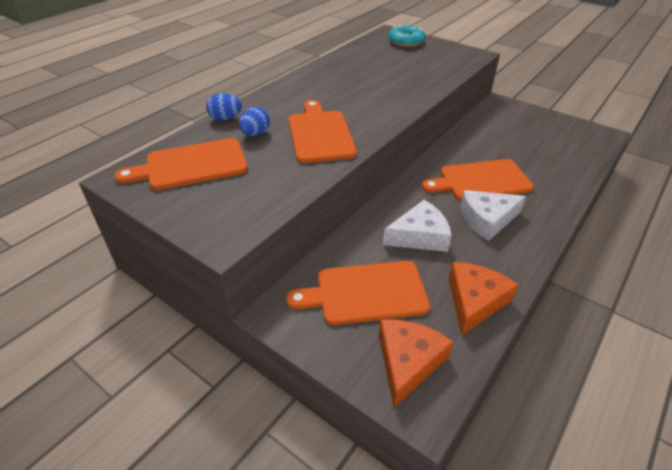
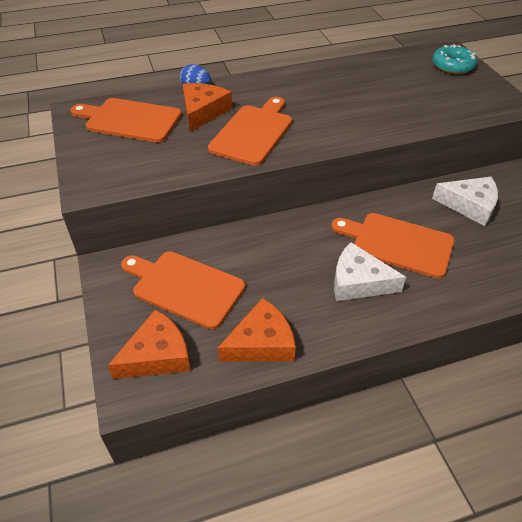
camera: 35 degrees right, 5 degrees up
(255, 134) = (203, 112): blue egg -> orange cheese
(420, 236) = (279, 265): white cheese -> white cheese (469, 205)

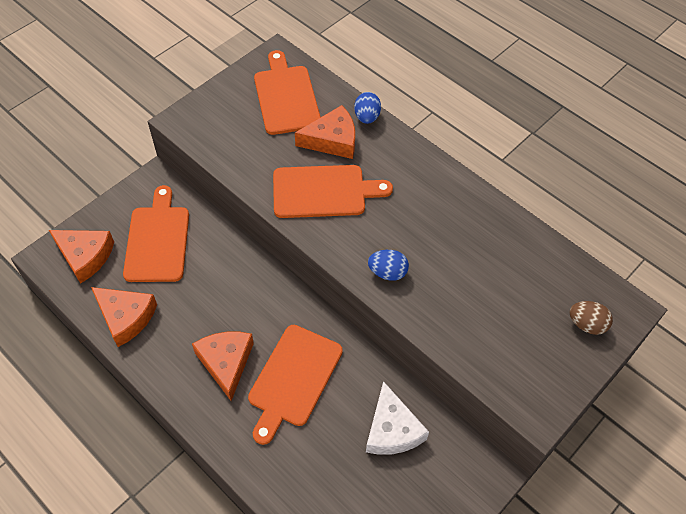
camera: 60 degrees right, 10 degrees up
(358, 127) = (387, 272): none -> blue egg
(358, 282) = (226, 362): white cheese -> orange cheese
(398, 244) = (293, 379): orange cutting board -> orange cutting board turned 150 degrees counterclockwise
(452, 66) = (586, 324): turquoise donut -> brown egg

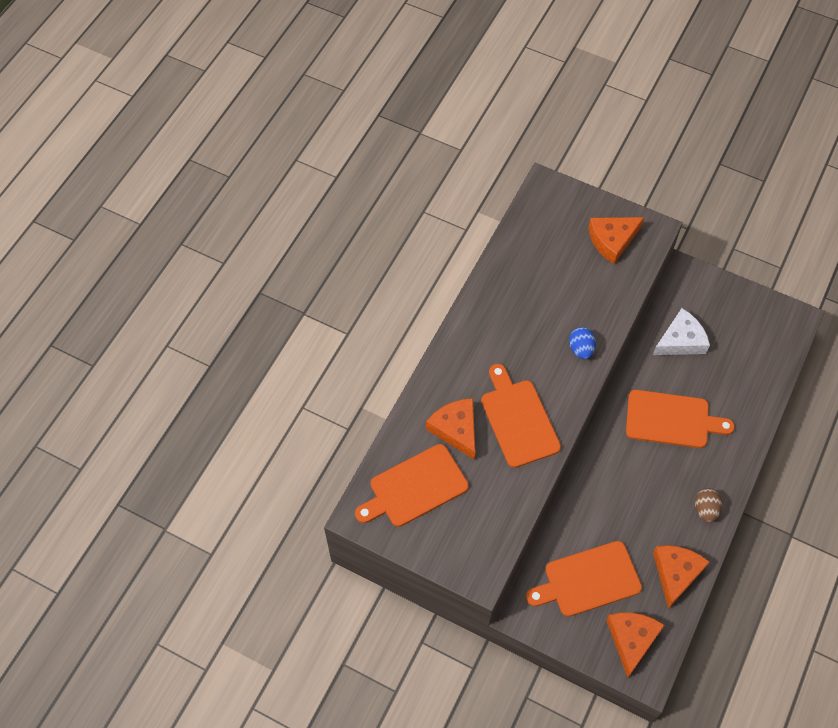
camera: 105 degrees left, 5 degrees up
(226, 362) = (680, 475): orange cheese -> orange cheese (612, 240)
(367, 117) = (416, 407): blue egg -> none
(586, 324) = (570, 209): brown egg -> brown egg (705, 509)

